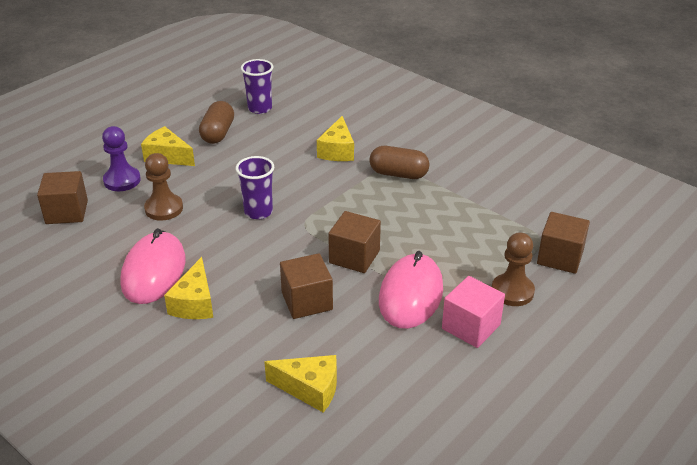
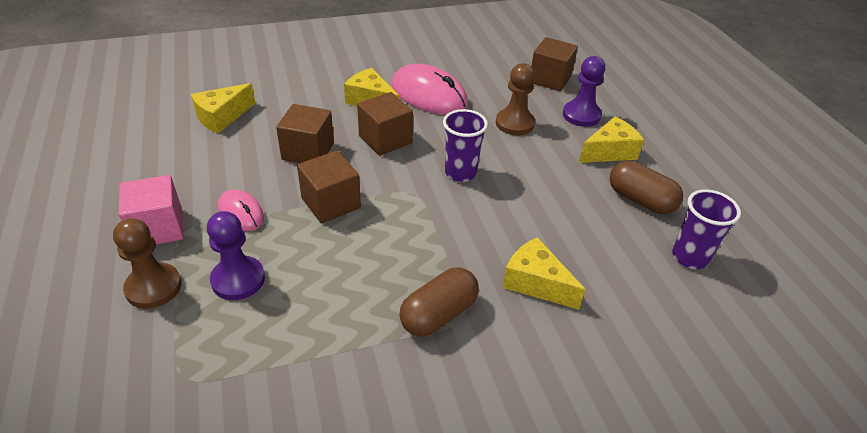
camera: 120 degrees right, 5 degrees up
(411, 295) = (241, 213): pink mouse -> pink mouse, size x0.55
(464, 259) = (238, 279): none -> purple pawn
(560, 257) = (138, 371): brown cube -> brown cube (385, 139)

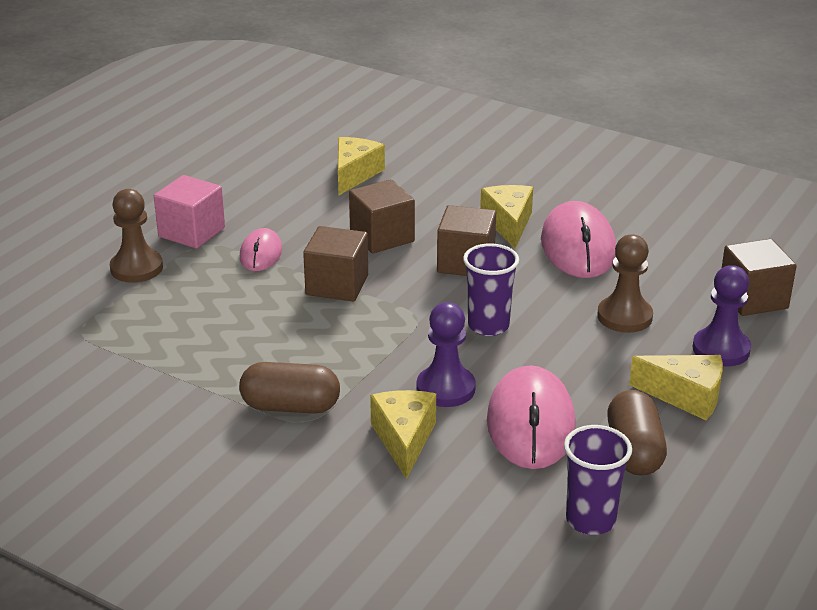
camera: 50 degrees right, 10 degrees down
(222, 117) = (354, 174): yellow cheese -> yellow cheese turned 105 degrees clockwise
(238, 279) = (193, 296): purple pawn -> purple pawn (445, 388)
(575, 220) = (530, 423): none -> pink mouse

